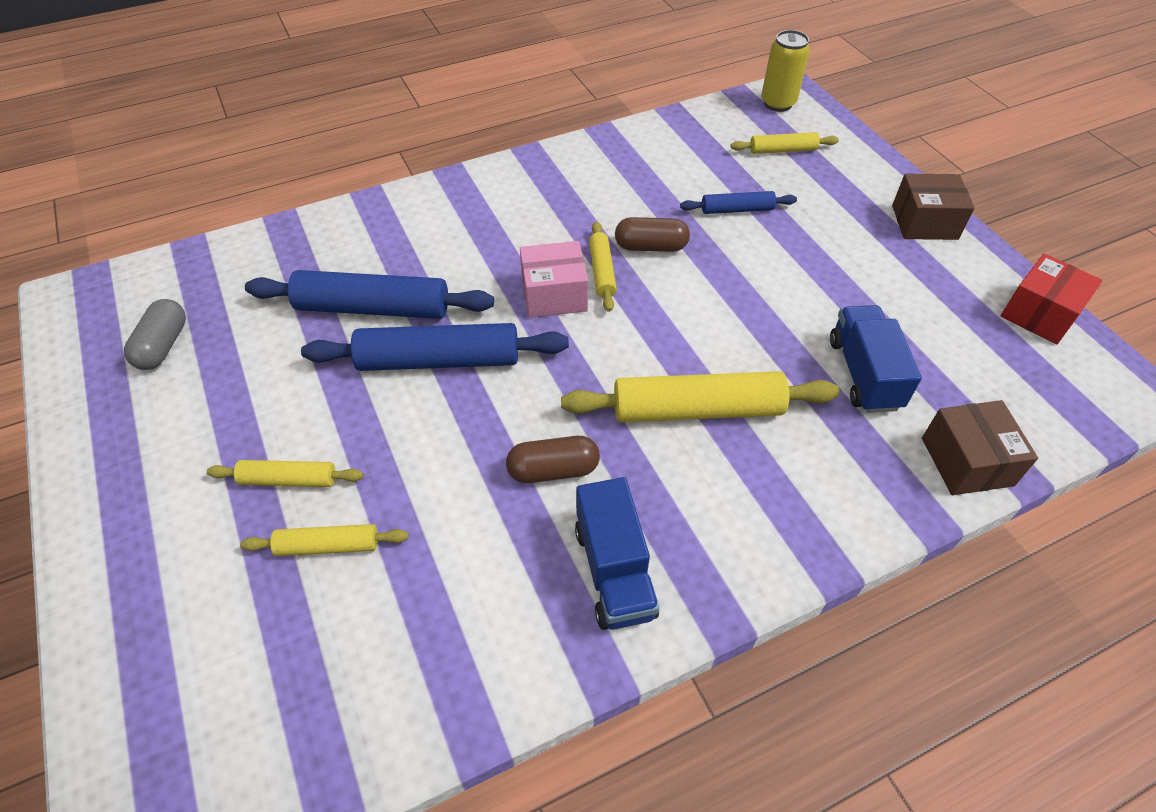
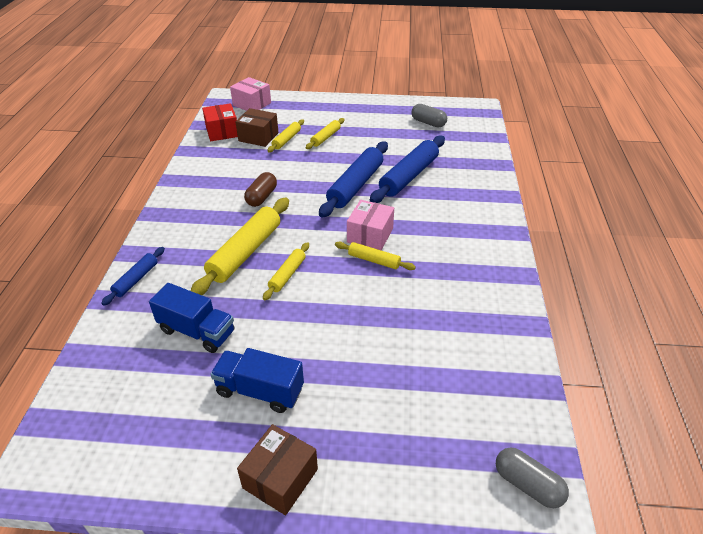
camera: 120 degrees right, 10 degrees down
(163, 742) = (252, 104): none -> pink box
(614, 571) = (201, 196): blue truck -> blue truck (260, 391)
(651, 247) = (380, 291): brown capsule -> none
(737, 210) = (386, 356): blue rolling pin -> blue rolling pin (136, 279)
(778, 103) = (527, 485): yellow can -> grey capsule
(782, 150) = (444, 436): yellow rolling pin -> yellow rolling pin (287, 275)
(966, 461) = (106, 337): brown box -> brown box (258, 137)
(1039, 314) = (133, 476): red box -> red box (222, 132)

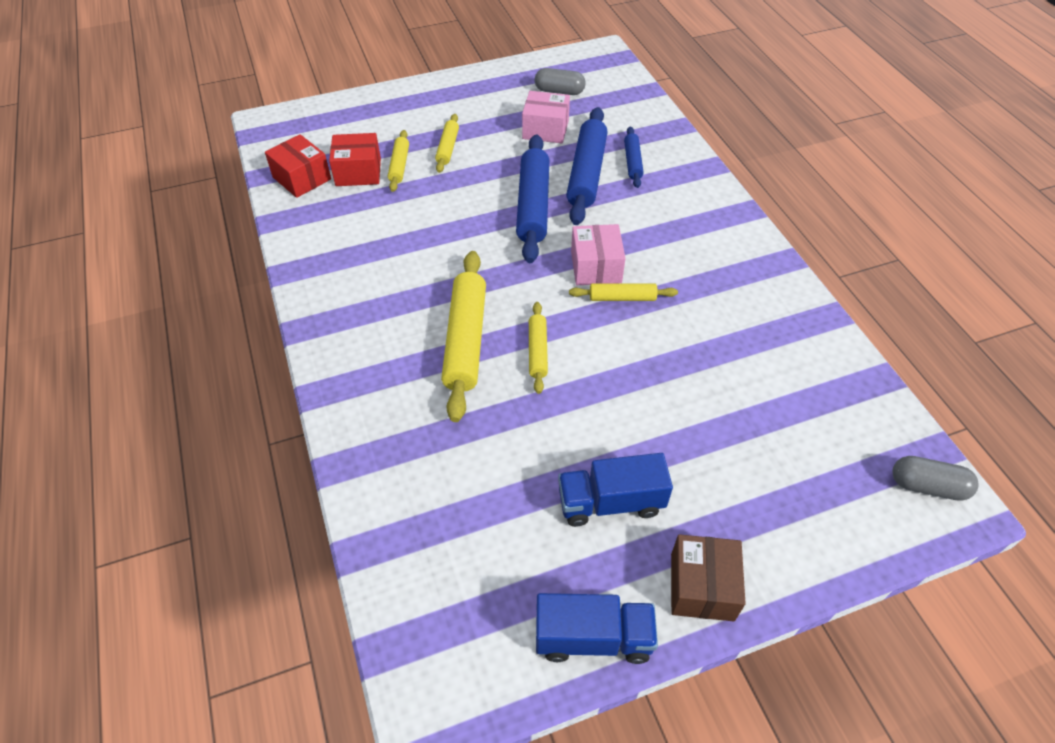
camera: 25 degrees left, 10 degrees up
(136, 279) = (355, 426): blue rolling pin -> blue rolling pin (632, 162)
(197, 331) = (485, 462): blue truck -> blue truck (593, 638)
(252, 104) = (311, 124): pink box -> pink box (545, 129)
(258, 137) = (358, 172): brown box -> red box
(261, 197) = (429, 258): brown capsule -> none

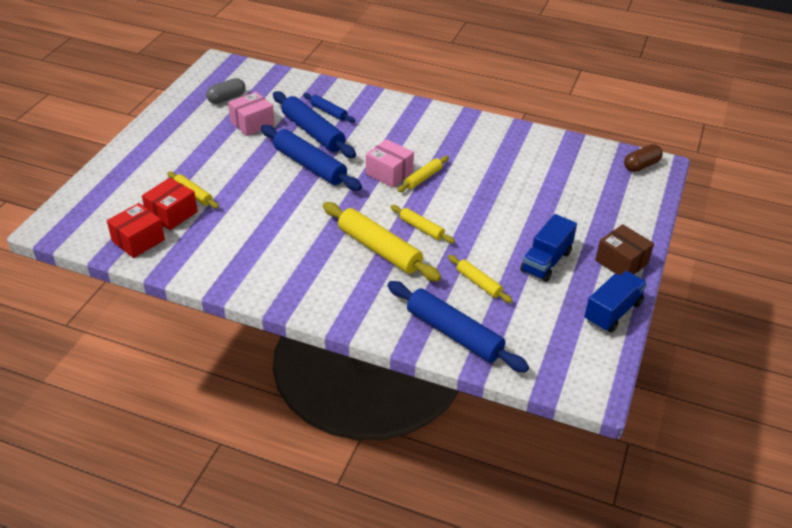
camera: 50 degrees left, 10 degrees down
(302, 178) = (138, 240): red box -> red box turned 45 degrees counterclockwise
(395, 493) = (454, 334): none -> blue rolling pin
(448, 148) = (208, 167): yellow rolling pin -> yellow rolling pin (478, 283)
(927, 486) = (641, 166): grey capsule -> brown capsule

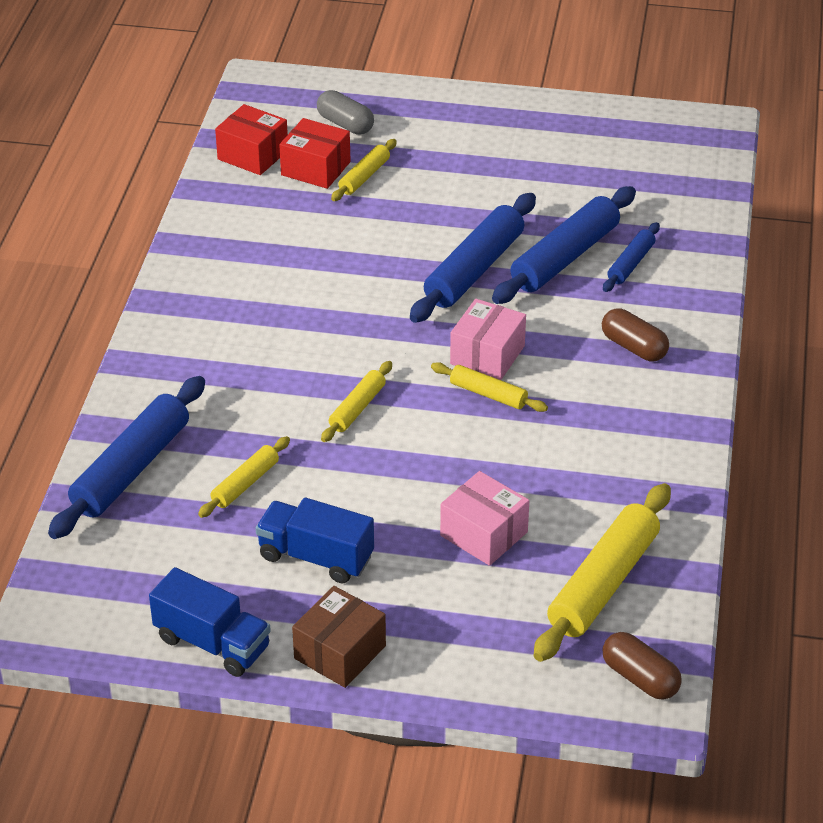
camera: 80 degrees right, 0 degrees up
(226, 98) = (617, 154): grey capsule -> grey capsule (345, 124)
(252, 123) = (561, 193): pink box -> pink box (484, 534)
(379, 249) = (295, 371): yellow rolling pin -> yellow rolling pin (603, 583)
(399, 124) = (634, 347): none -> brown capsule

